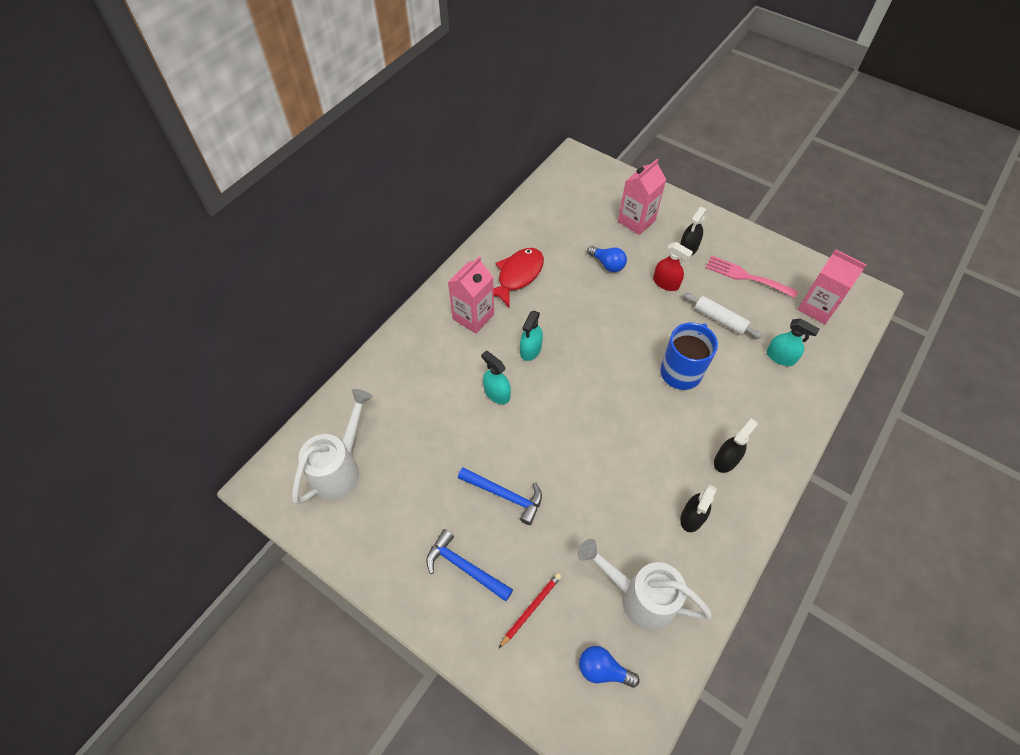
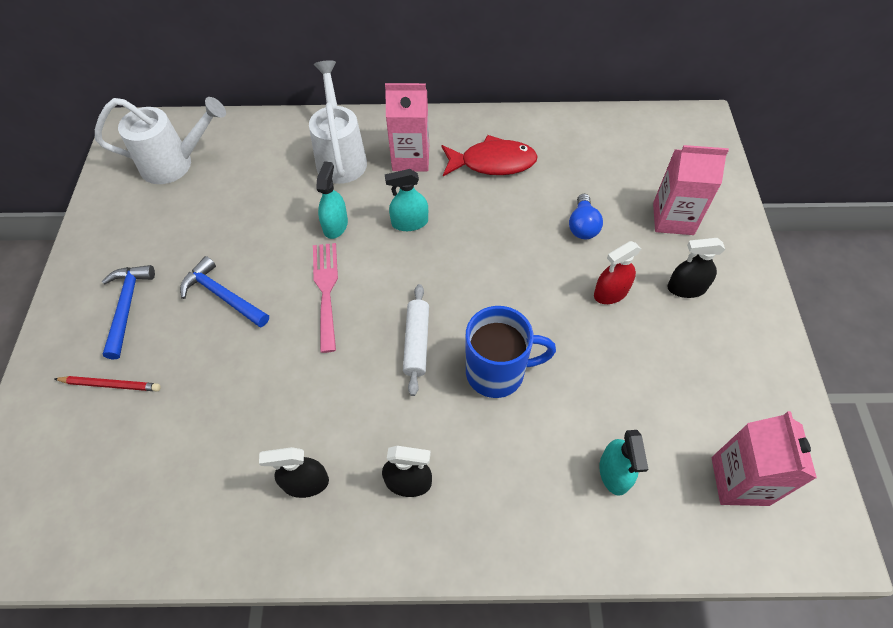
camera: 55 degrees right, 0 degrees up
(505, 495) = (223, 295): blue hammer -> blue hammer turned 135 degrees clockwise
(603, 670) = (74, 486): blue light bulb -> none
(638, 596) = (174, 477): white watering can -> white watering can (340, 156)
(666, 283) = (611, 292): red spray bottle -> red spray bottle turned 60 degrees clockwise
(719, 319) = (609, 374): white rolling pin -> white rolling pin (416, 342)
(746, 276) = (706, 371): pink fork -> pink fork (326, 290)

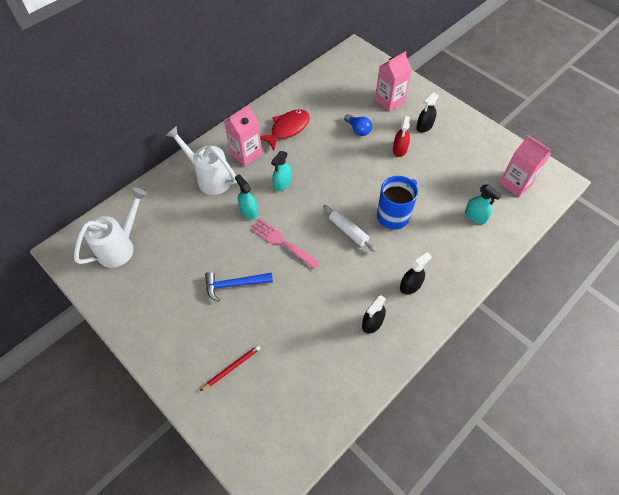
camera: 45 degrees left, 0 degrees up
(127, 307) = (191, 330): blue hammer -> none

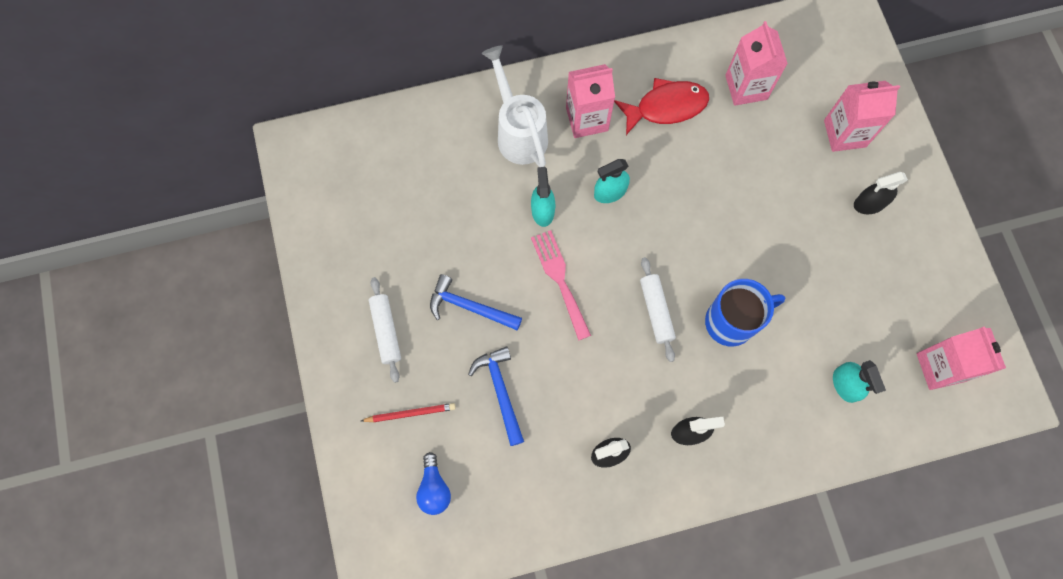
camera: 30 degrees right, 15 degrees up
(121, 246) = (360, 177): white watering can -> none
(187, 326) = (386, 331): none -> white rolling pin
(283, 322) = (501, 391): none -> blue hammer
(324, 102) = (746, 87): none -> pink carton
(358, 130) = (766, 159): blue light bulb -> blue light bulb (434, 488)
(399, 149) = (807, 223): red spray bottle -> none

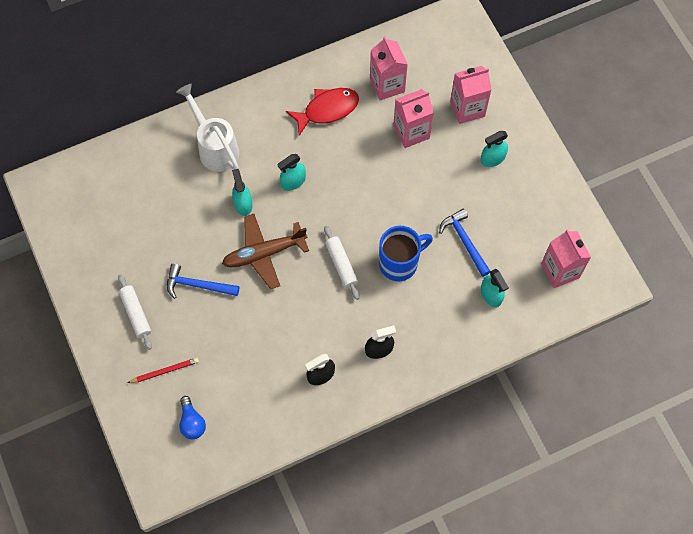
camera: 10 degrees left, 5 degrees down
(501, 391) = (231, 343): blue hammer -> blue hammer (465, 241)
(559, 279) = (264, 253): pink fork -> brown plane
(587, 119) = (267, 129): pink carton -> pink carton (411, 132)
(869, 203) = (492, 158): black spray bottle -> turquoise spray bottle

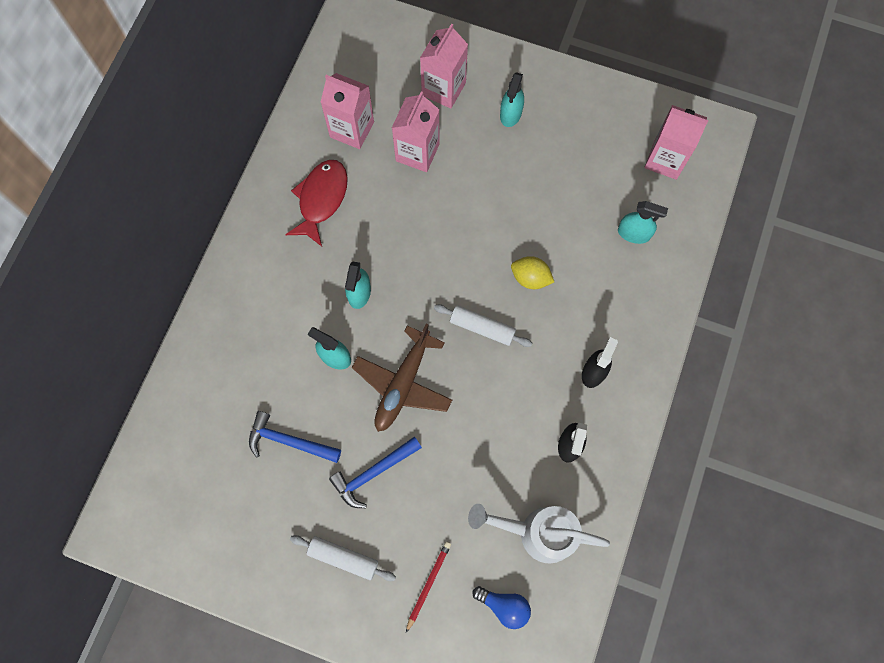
camera: 45 degrees left, 5 degrees up
(215, 147) = (252, 328): white watering can -> white watering can (537, 532)
(399, 263) = (530, 278): blue mug -> yellow lemon
(465, 241) = (564, 207): blue hammer -> blue hammer (289, 441)

